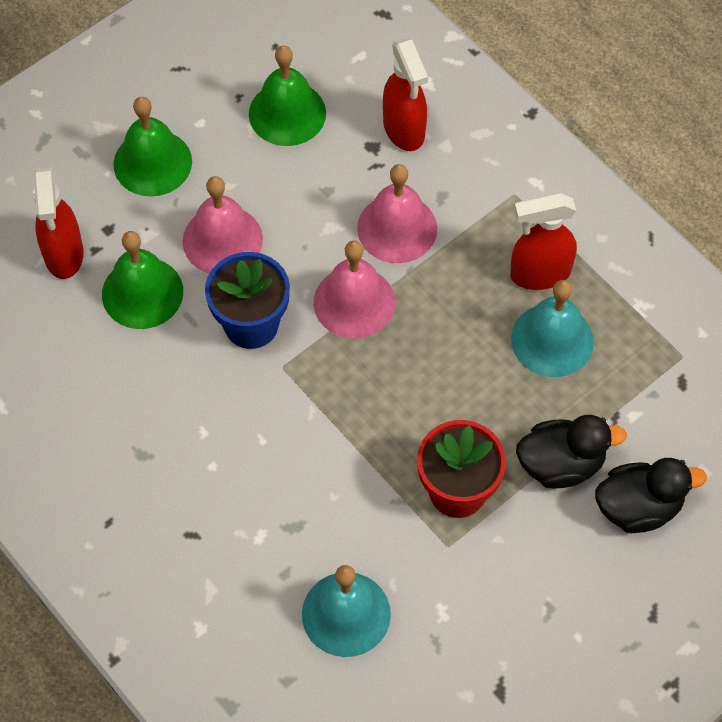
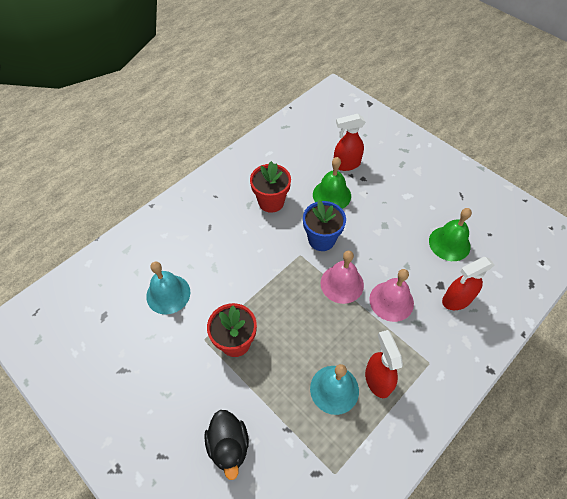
camera: 85 degrees right, 5 degrees down
(143, 410) = (271, 202): none -> red flower pot
(152, 162) = (403, 191): green bell -> none
(222, 240) = (367, 223): pink bell -> none
(561, 464) = (254, 398): black duck -> none

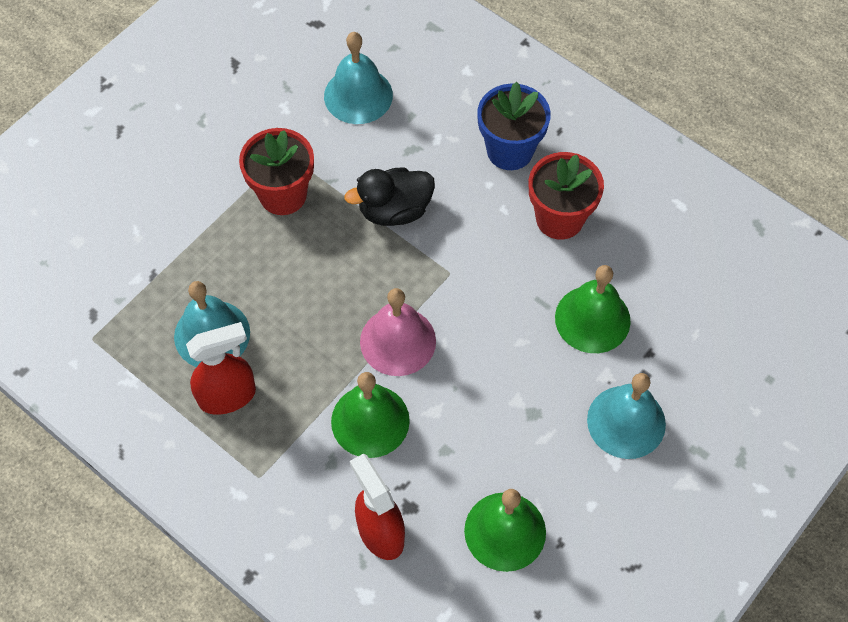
camera: 85 degrees right, 5 degrees up
(229, 446) = (131, 205): black duck -> black duck (394, 210)
(321, 239) = (486, 305): blue flower pot -> blue flower pot (510, 150)
(346, 164) = (676, 343): red spray bottle -> none
(388, 188) = (626, 422): none -> turquoise bell
(391, 301) = (370, 421): pink bell -> green bell

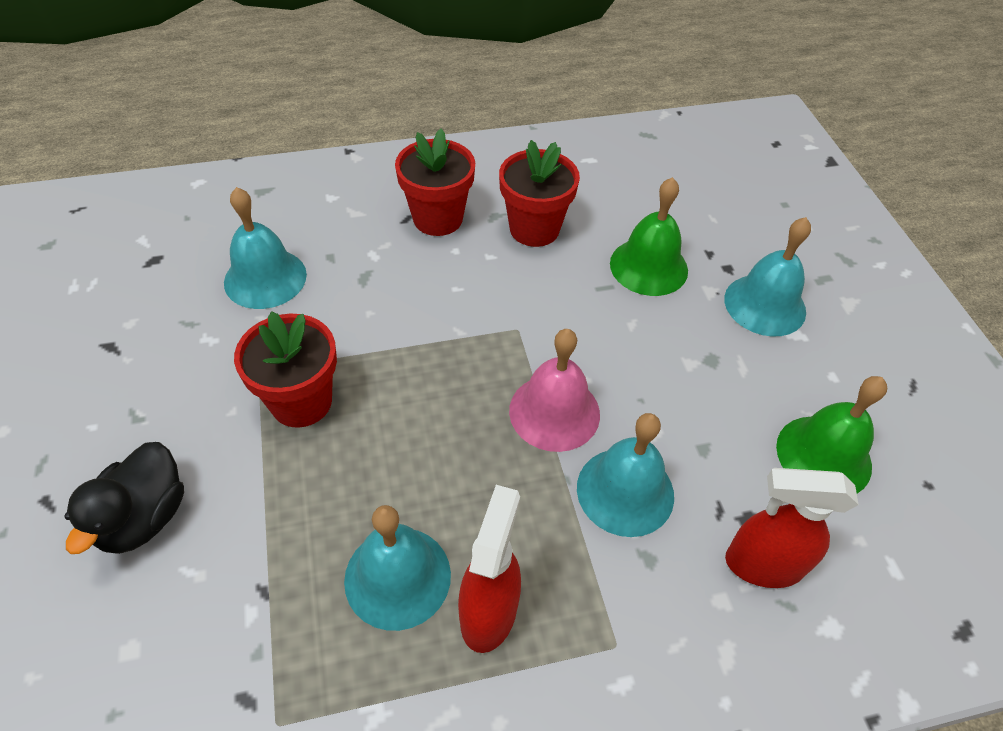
camera: 55 degrees left, 10 degrees down
(370, 421) = (625, 491): green bell -> turquoise bell
(394, 210) = (413, 327): black duck -> black duck (144, 517)
(510, 150) = (438, 218): blue flower pot -> red flower pot

